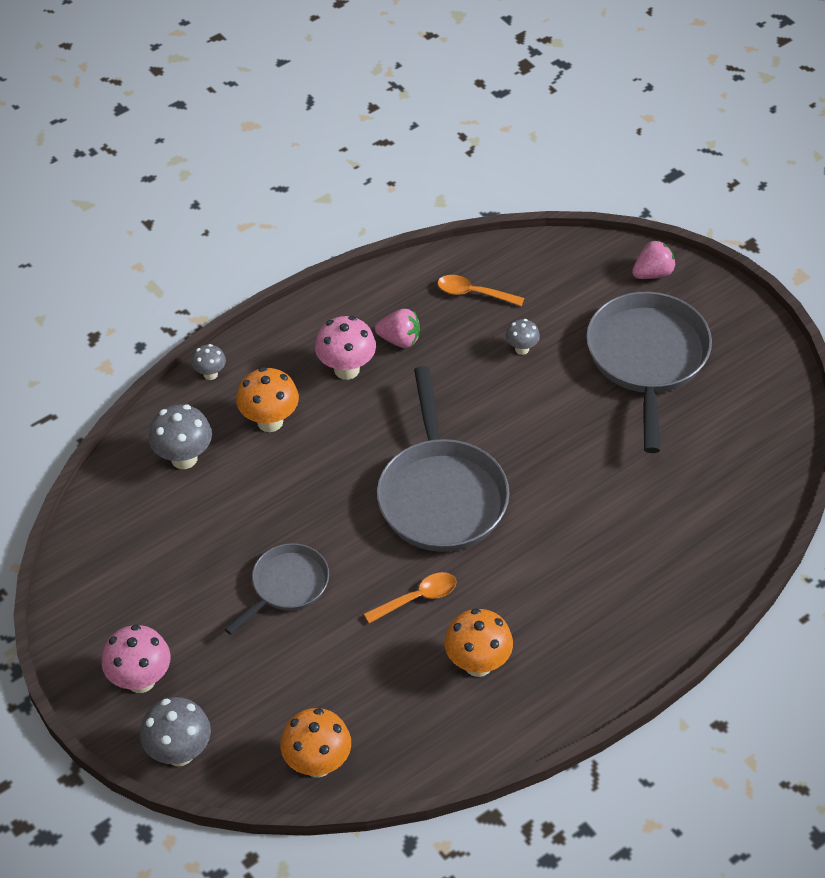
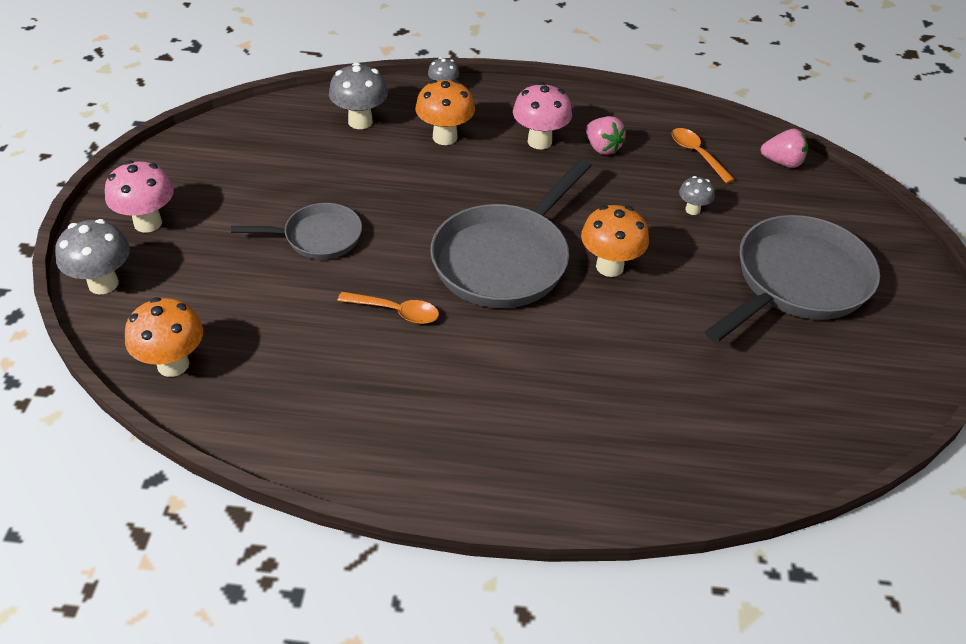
camera: 40 degrees right, 5 degrees down
(478, 664) = (378, 391): orange mushroom -> orange mushroom (609, 266)
(653, 273) = (871, 229): pink strawberry -> pink strawberry (782, 162)

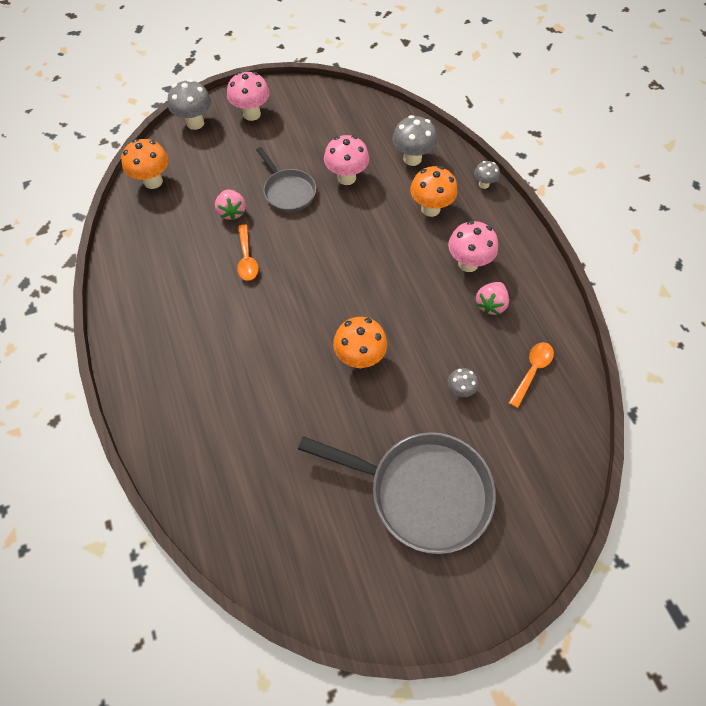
camera: 65 degrees right, 15 degrees up
(341, 181) = (346, 178): none -> pink mushroom
(505, 259) = (329, 294): grey pan -> none
(782, 162) = (570, 438): pink strawberry -> pink strawberry (232, 212)

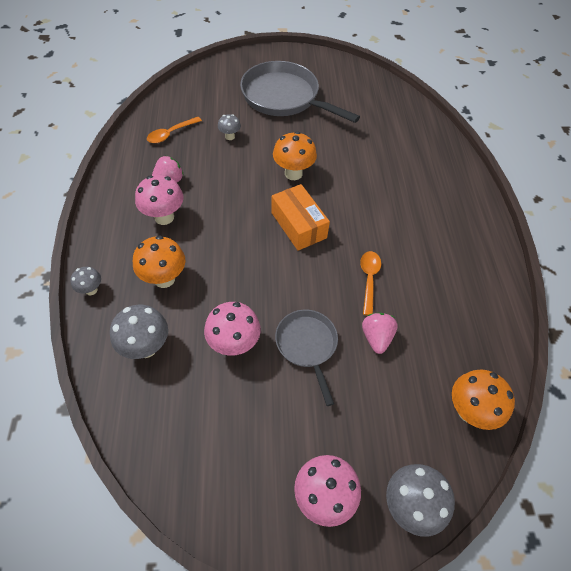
camera: 165 degrees left, 5 degrees down
(331, 294) = (298, 225): none -> orange box

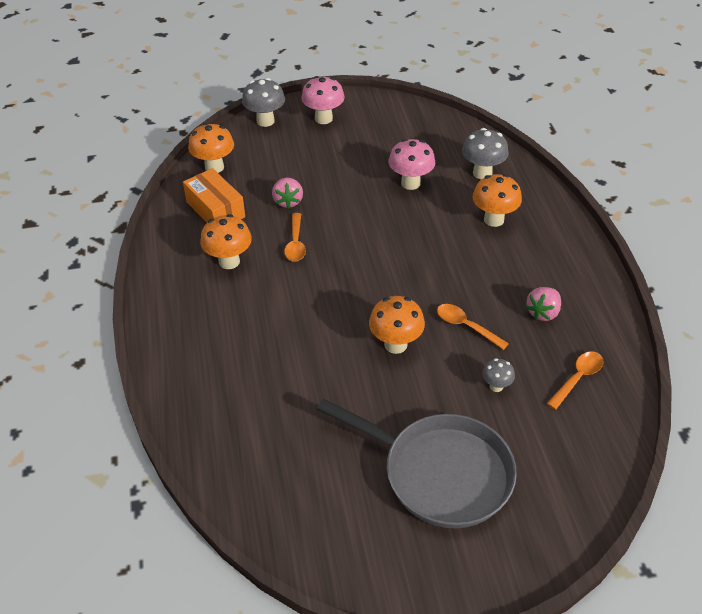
camera: 175 degrees right, 10 degrees down
(91, 290) = (554, 203): grey mushroom -> none
(164, 217) = (525, 273): pink mushroom -> none
(234, 179) = (466, 326): none -> orange spoon
(298, 225) = (376, 284): orange box -> orange box (215, 209)
(307, 346) = (348, 189): grey pan -> none
(432, 268) = (229, 261): none -> orange mushroom

